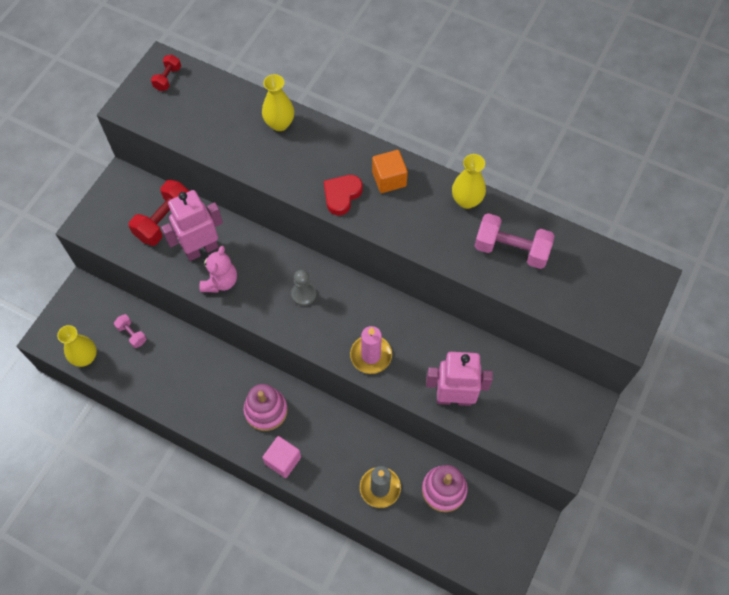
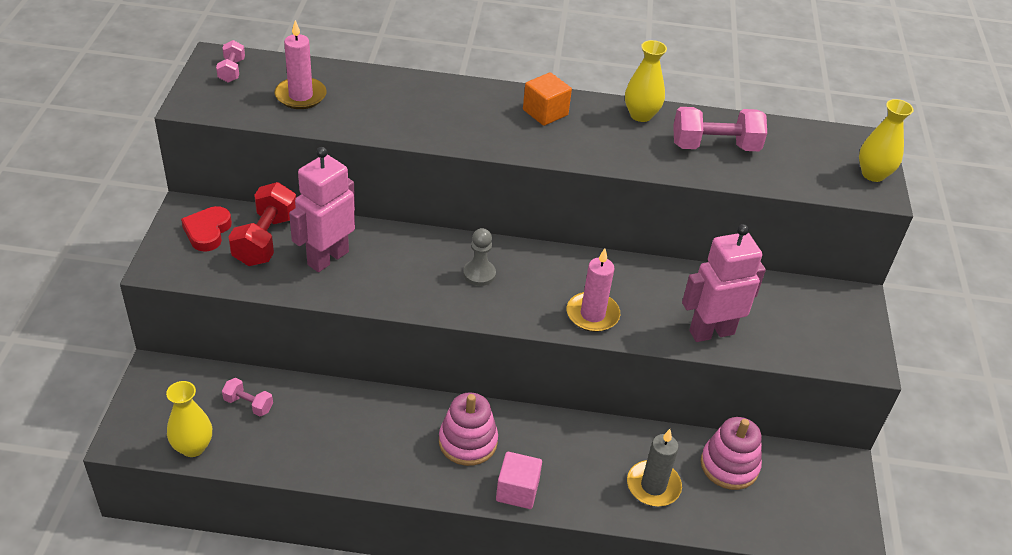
camera: 25 degrees left, 20 degrees down
(168, 78) = (232, 71): red dumbbell -> pink dumbbell
(208, 117) = (300, 96): none -> pink candle
(220, 281) = (368, 284): pink teddy bear -> none
(279, 124) = (391, 88): yellow vase -> yellow vase (873, 174)
(342, 195) = (500, 136): red heart -> red heart (207, 231)

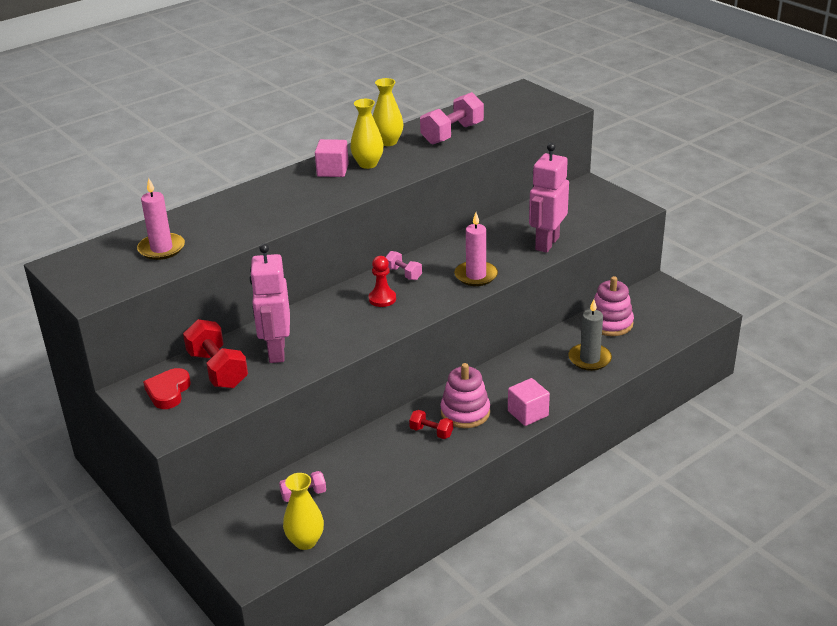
camera: 40 degrees left, 10 degrees down
(207, 231) = (168, 392): red heart -> red heart turned 45 degrees clockwise
(232, 71) = (84, 264): pink dumbbell -> pink dumbbell (403, 273)
(415, 436) = (431, 432): none -> red dumbbell
(479, 274) = (382, 299): grey pawn -> red pawn
(545, 112) = (332, 170): orange cube -> pink cube
(873, 174) = (547, 102): yellow vase -> yellow vase (368, 164)

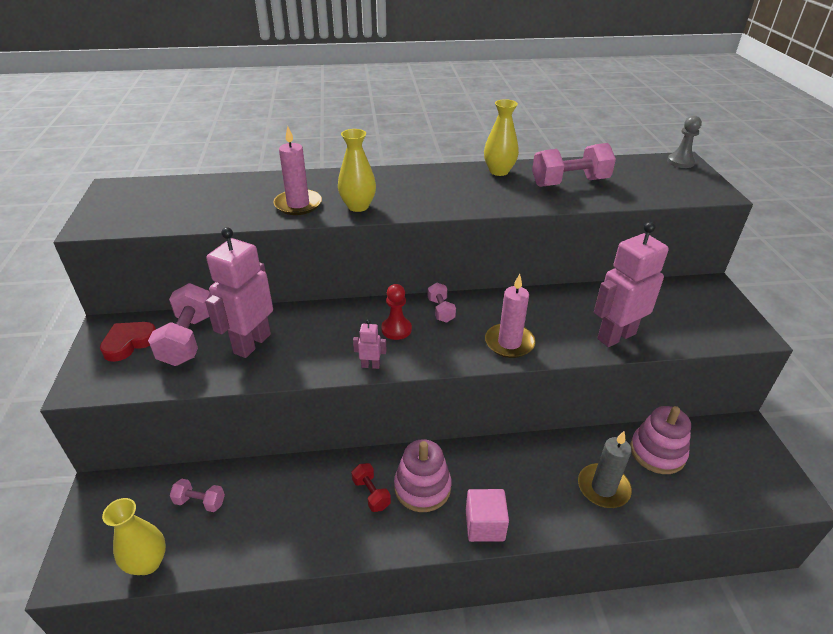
camera: 30 degrees right, 5 degrees up
(161, 249) = (197, 203): pink candle -> pink candle (298, 204)
(217, 370) = (188, 339): red dumbbell -> pink dumbbell
(332, 170) = (420, 181): pink cube -> none
(368, 164) = (458, 186): yellow vase -> yellow vase (358, 206)
(388, 328) = (370, 365): none -> pink robot
(520, 91) = (680, 162): none -> grey pawn

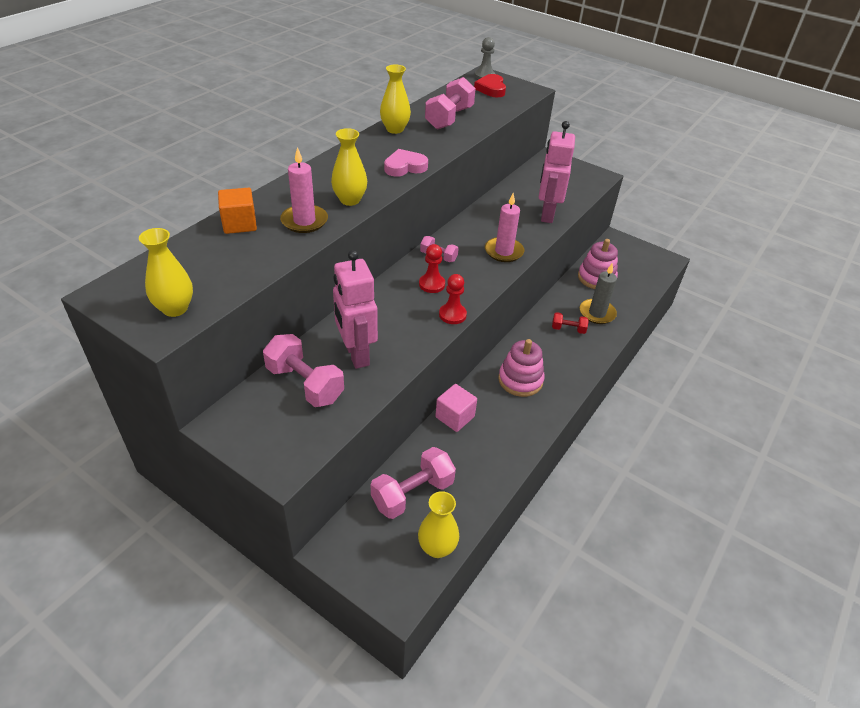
camera: 50 degrees left, 5 degrees up
(122, 216) = (175, 308): none -> yellow vase
(129, 343) = (262, 418): red heart -> red heart (491, 89)
(200, 502) = (412, 493): pink dumbbell -> pink dumbbell, size x1.86
(257, 185) = (239, 224): none -> orange cube
(370, 365) = (452, 315): pink robot -> red pawn
(371, 494) = (500, 405): red dumbbell -> red dumbbell (568, 329)
(450, 203) = (405, 167): none -> pink heart
(485, 525) = (573, 373): pink cube -> pink cube (455, 417)

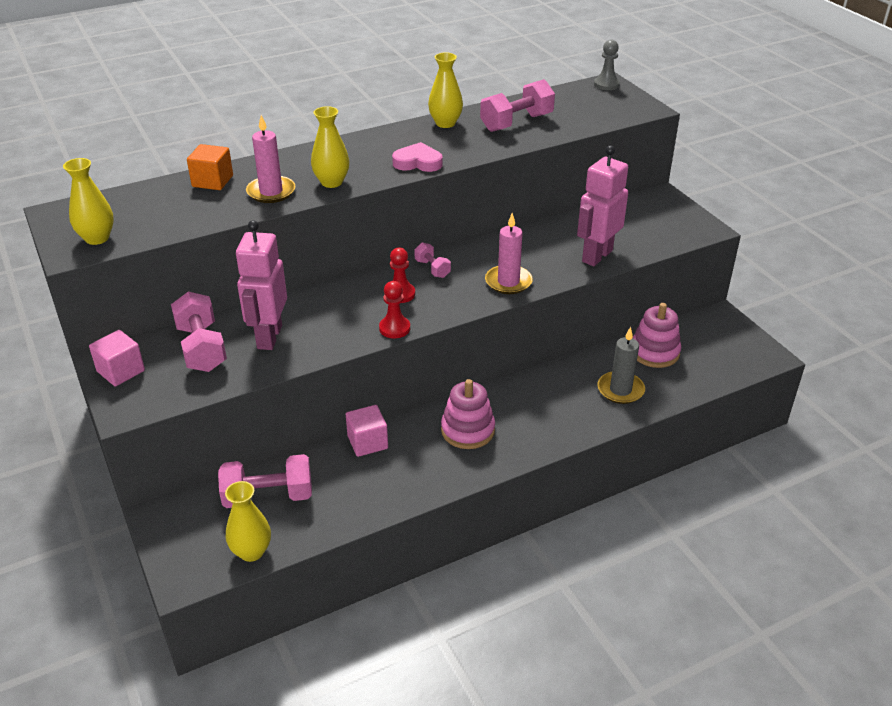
camera: 30 degrees right, 5 degrees down
(246, 431) = (121, 371): none -> pink cube
(491, 89) = (599, 100): red heart -> none
(568, 329) = (569, 396): red dumbbell -> none

